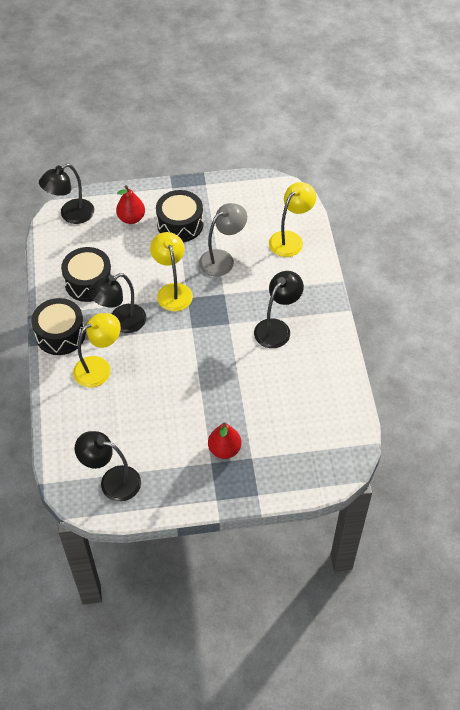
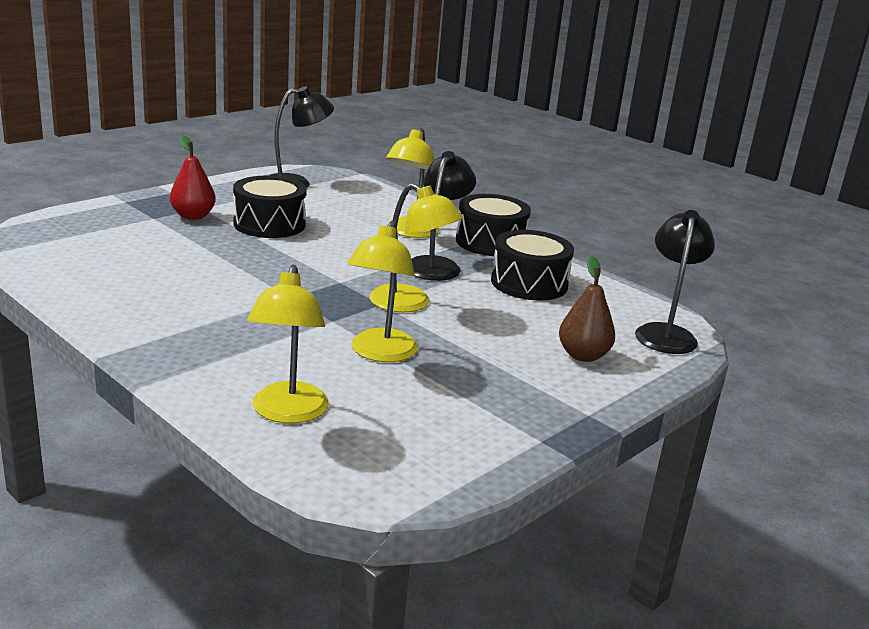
camera: 140 degrees right, 30 degrees down
(131, 218) = (583, 355): red pear -> brown pear
(180, 224) = (502, 372): black drum -> black drum (269, 224)
(222, 259) = (380, 353): grey lamp -> yellow lamp
(277, 328) = (212, 309): black lamp -> none

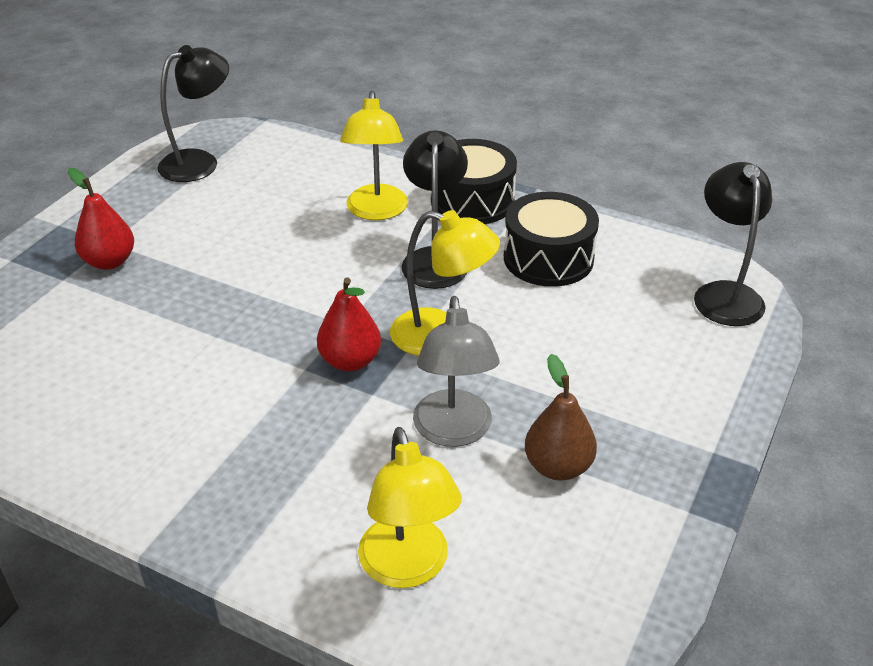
camera: 15 degrees left, 15 degrees up
(269, 224) = (209, 247): black drum -> none
(329, 300) = (350, 361): none -> red pear
(380, 353) = (454, 432): yellow lamp -> grey lamp
(583, 355) = (662, 359): brown pear -> brown pear (558, 466)

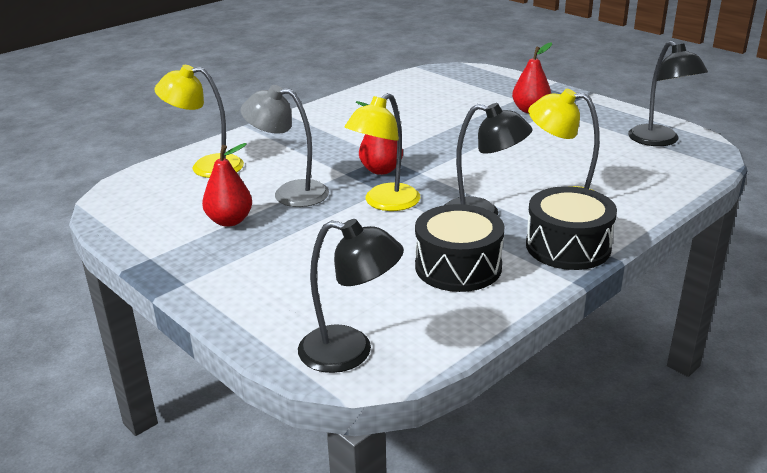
camera: 110 degrees right, 10 degrees down
(558, 466) = (230, 221): brown pear -> red pear

